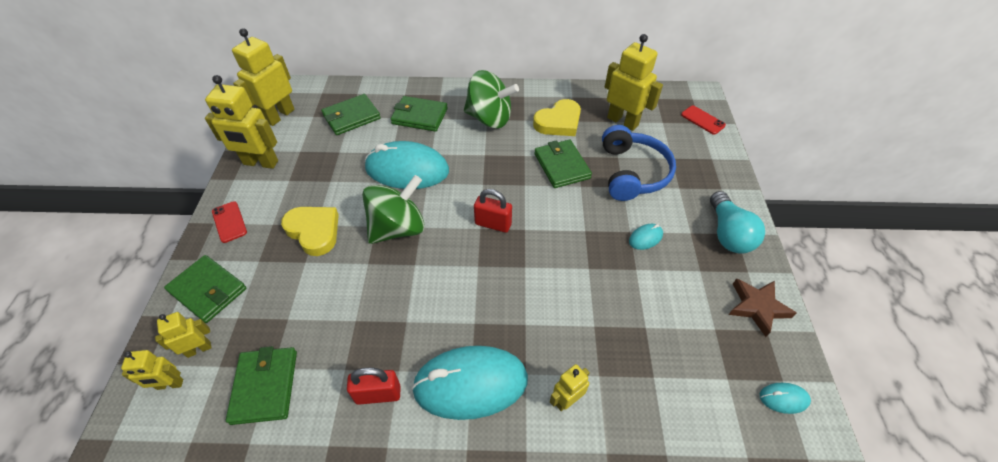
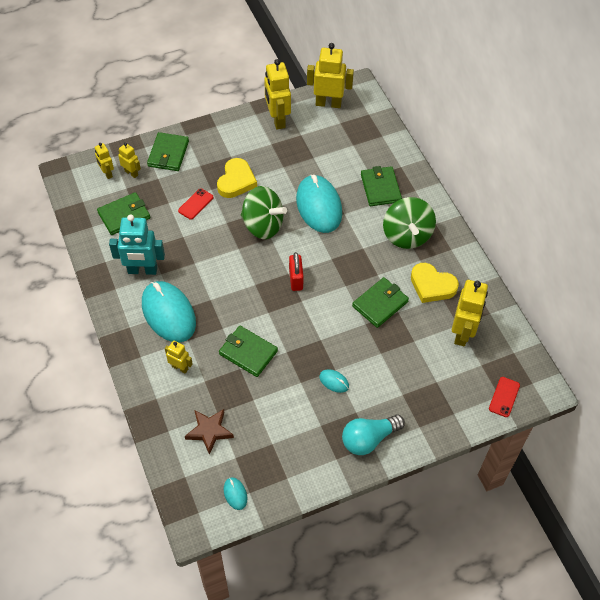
camera: 65 degrees right, 5 degrees up
(229, 222) = (220, 133): red phone -> red phone (196, 204)
(351, 117) = (353, 146): green wallet -> green wallet (248, 352)
(378, 394) = (142, 270): red padlock -> turquoise robot
(632, 172) = (401, 356): blue headphones -> none
(757, 307) = (304, 469): brown star -> brown star (209, 431)

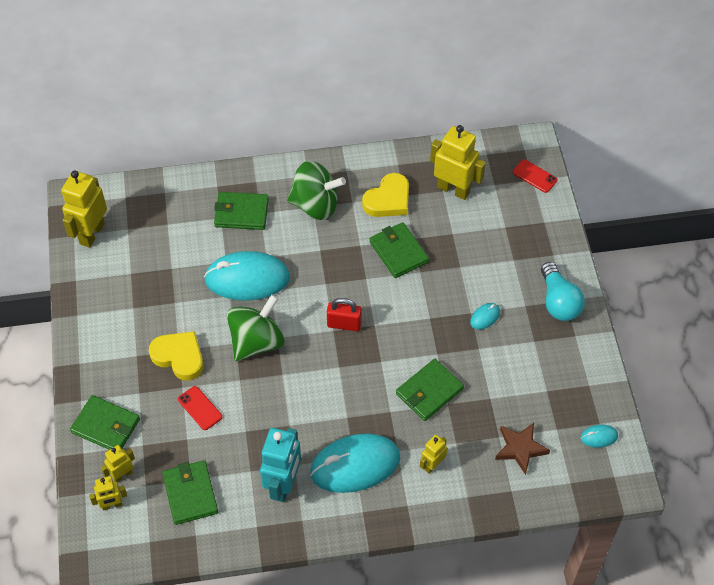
camera: 75 degrees left, 0 degrees up
(277, 119) = (96, 293): yellow robot -> none

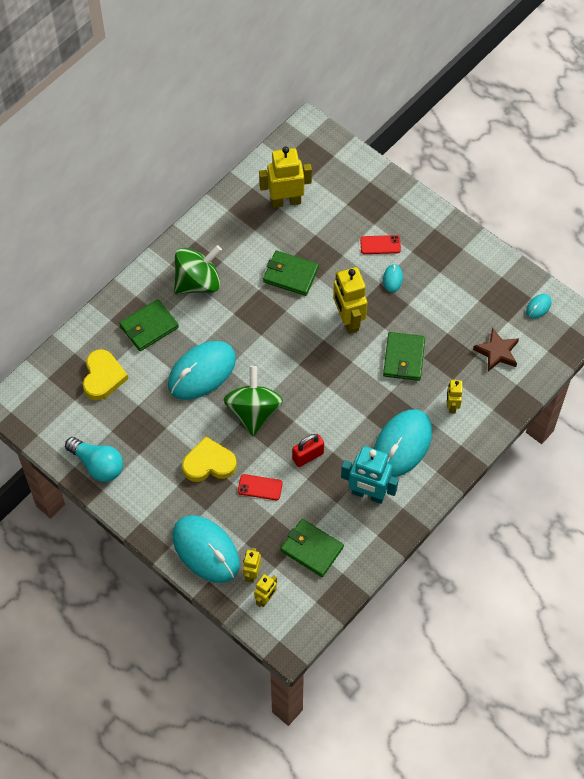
camera: 40 degrees left, 5 degrees up
(91, 233) = (50, 423): yellow robot -> yellow robot (348, 320)
(106, 426) = (206, 550): green wallet -> turquoise mouse
(283, 485) = (368, 494): turquoise robot -> turquoise robot turned 135 degrees clockwise
(344, 324) = (302, 354): red padlock -> red padlock (308, 456)
(388, 200) = (246, 241): yellow heart -> yellow heart (103, 377)
(534, 176) = (333, 152): red phone -> red phone (380, 245)
(558, 301) = (431, 232): turquoise light bulb -> turquoise light bulb (97, 465)

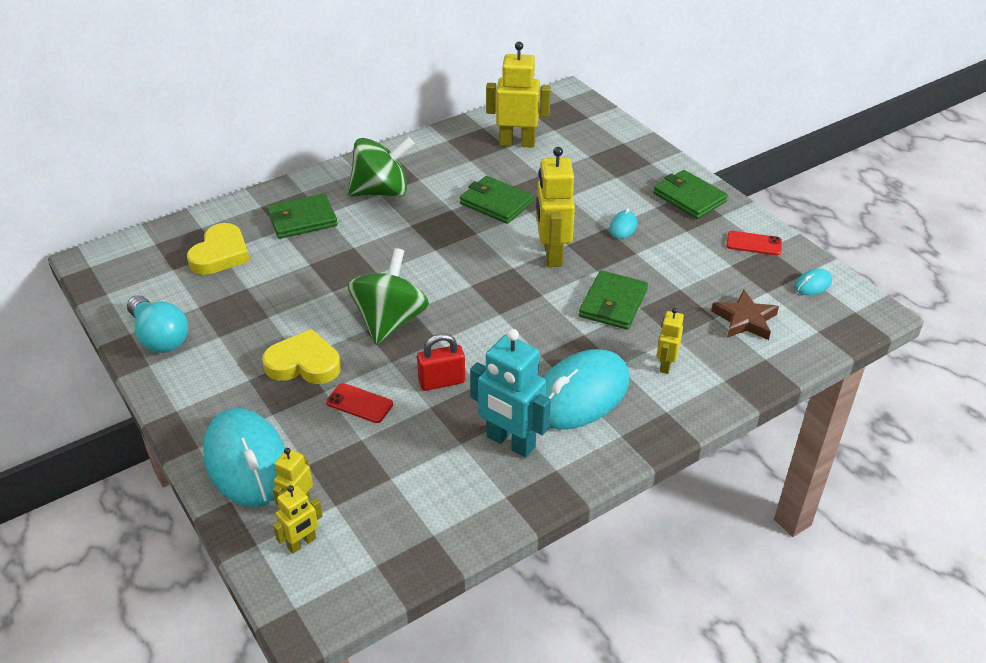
camera: 15 degrees right, 20 degrees down
(202, 372) = (344, 271): turquoise mouse -> none
(311, 549) = (400, 493): green wallet -> green wallet (689, 197)
(380, 245) = (617, 195): red phone -> red phone (753, 244)

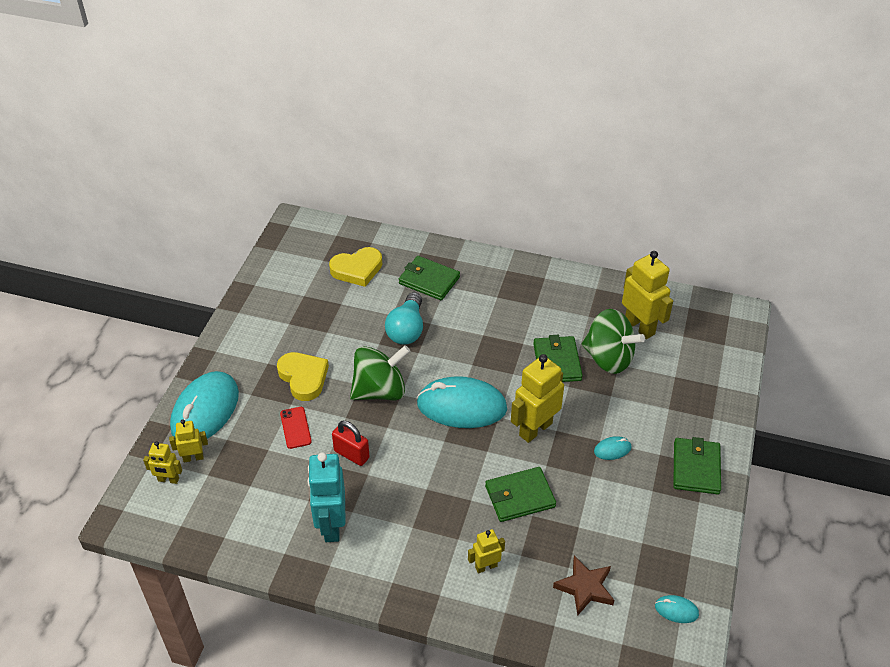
camera: 50 degrees right, 5 degrees up
(160, 337) = (263, 299): turquoise light bulb -> turquoise light bulb (407, 329)
(381, 192) = (500, 296): green spinning top -> green spinning top (608, 358)
(580, 395) = (409, 535): turquoise mouse -> turquoise mouse (461, 406)
(753, 244) = (684, 542): red phone -> none

